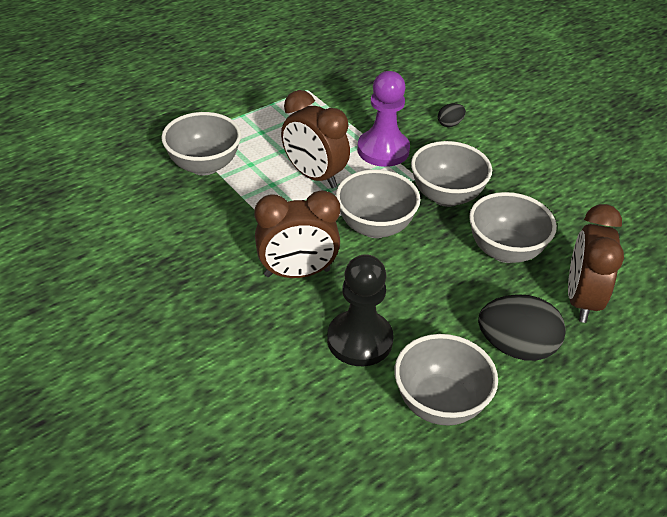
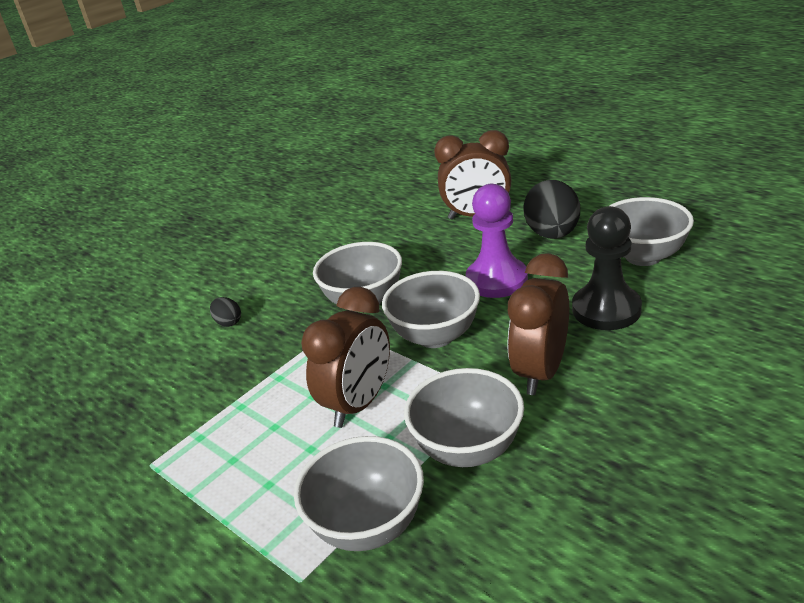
camera: 95 degrees left, 10 degrees down
(297, 273) = (540, 372): brown clock -> brown clock turned 135 degrees counterclockwise
(383, 150) = (290, 360): purple pawn -> purple pawn (496, 280)
(505, 251) = (434, 257): grey bowl -> grey bowl (468, 449)

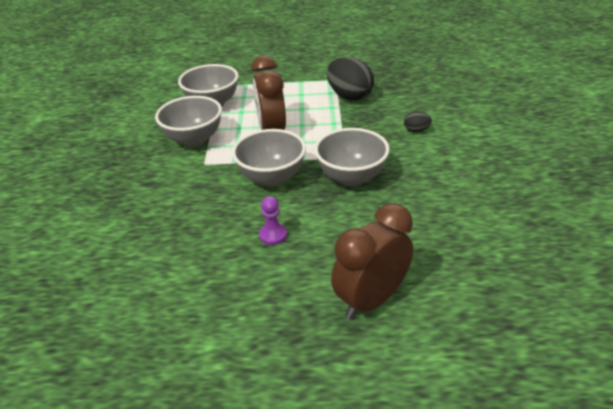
camera: 135 degrees right, 5 degrees up
(496, 280) = (273, 235): purple pawn -> purple pawn, size x0.49
(540, 372) = (183, 186): brown clock -> none
(552, 234) = (268, 308): black egg -> black egg (349, 96)
(606, 309) = (166, 246): black pawn -> none
(643, 256) = (160, 318): grey bowl -> none

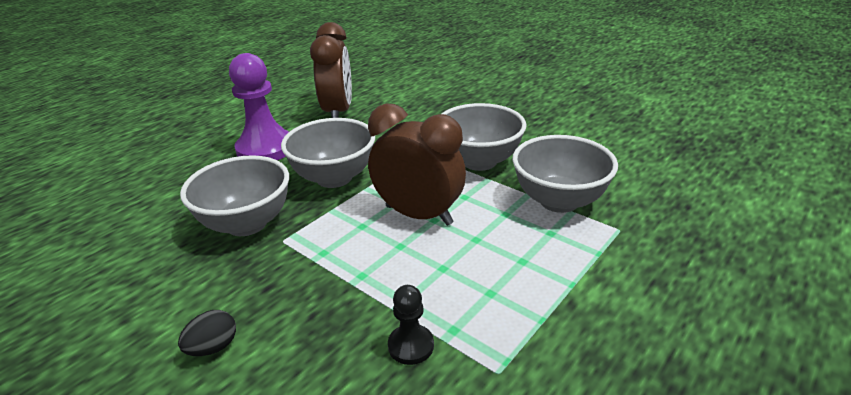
camera: 130 degrees right, 5 degrees down
(273, 235) = (265, 149): purple pawn -> purple pawn, size x2.03
(349, 96) = (411, 346): black egg -> black pawn
(371, 300) = (136, 158): brown clock -> brown clock (338, 112)

